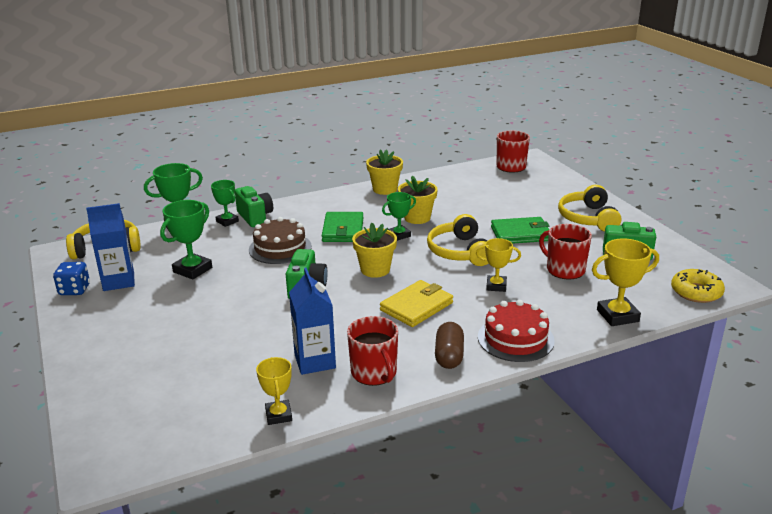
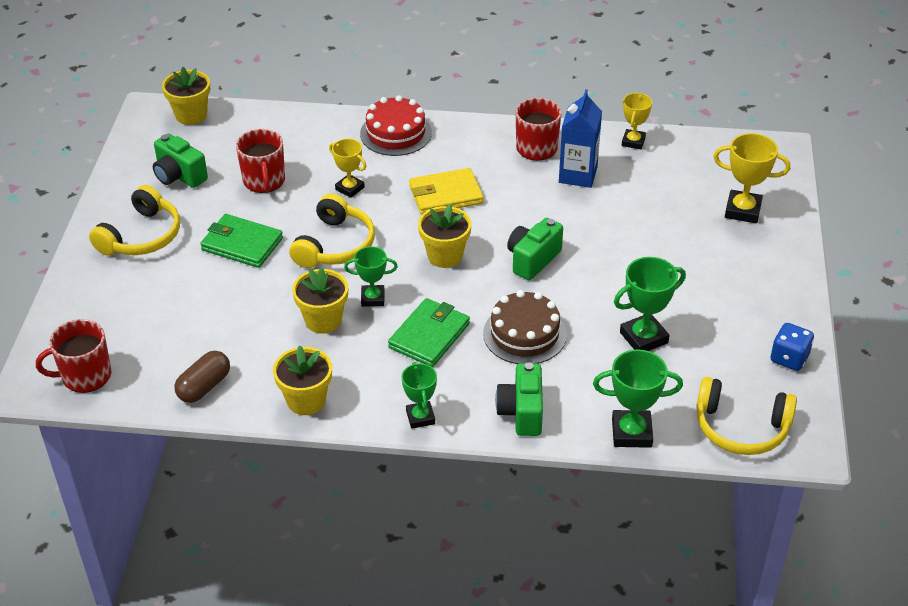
camera: 150 degrees left, 15 degrees up
(118, 281) = (735, 353): blue carton -> none
(227, 221) = (563, 419): green trophy -> green trophy (420, 417)
(449, 356) = (465, 139): brown capsule -> brown capsule (204, 387)
(617, 316) = (288, 120): yellow trophy -> yellow trophy (743, 210)
(696, 292) = (191, 115): yellow donut -> yellow flower pot

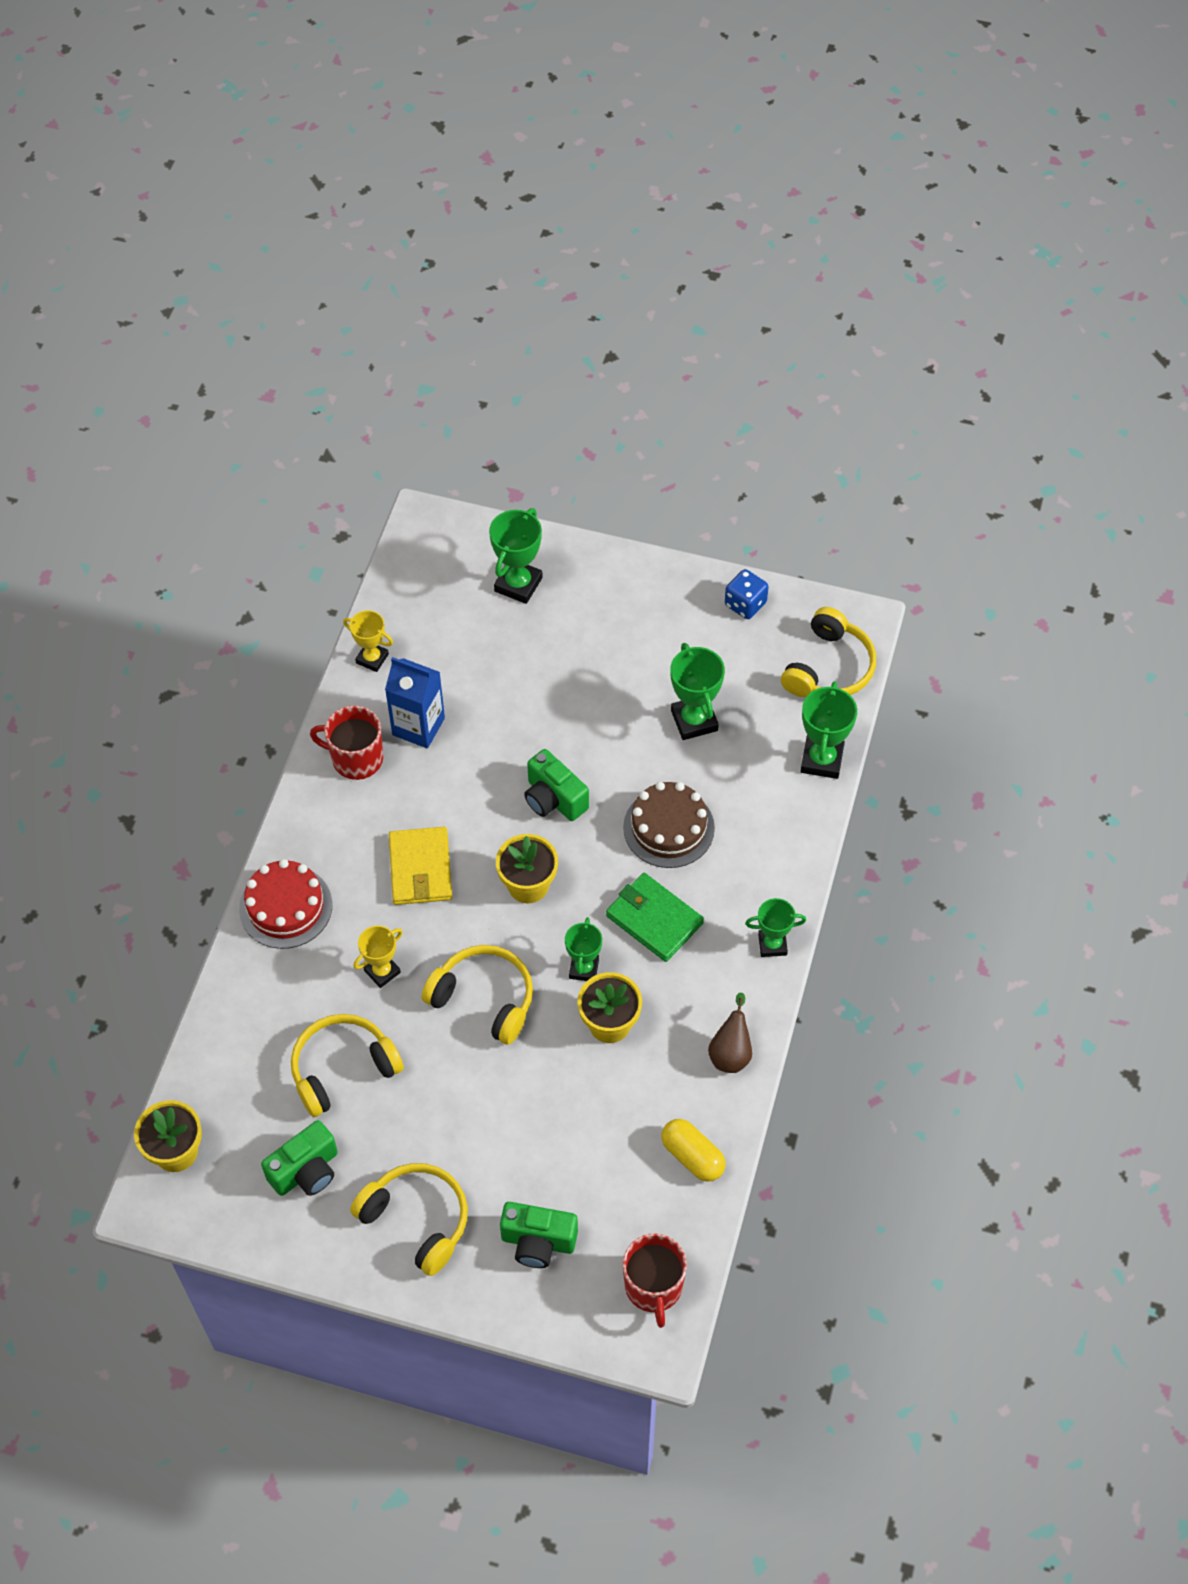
camera: 80 degrees left, 15 degrees up
(204, 387) = (692, 1156): brown capsule -> yellow capsule
(242, 244) = (459, 1102): green wallet -> none
(264, 181) = (342, 1068): red mug -> yellow headphones
(306, 400) = (731, 1052): yellow flower pot -> brown pear
(522, 412) = (780, 850): green camera -> green camera (538, 1242)
(743, 210) = (518, 584): yellow trophy -> green trophy

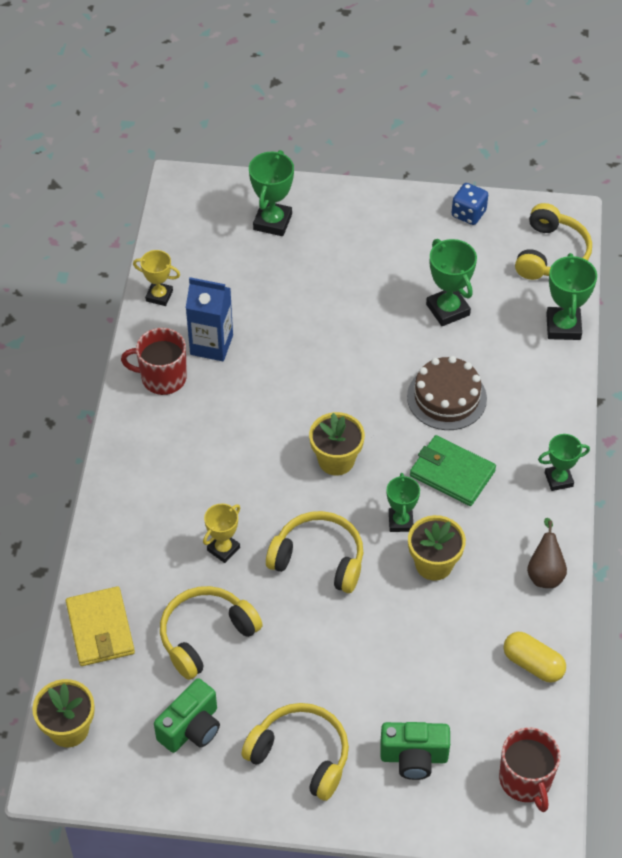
camera: 10 degrees left, 5 degrees down
(286, 907) = (126, 507): red cake -> none
(420, 868) = (239, 459): yellow wallet -> yellow wallet (100, 629)
(554, 799) = (342, 387): green camera -> none

